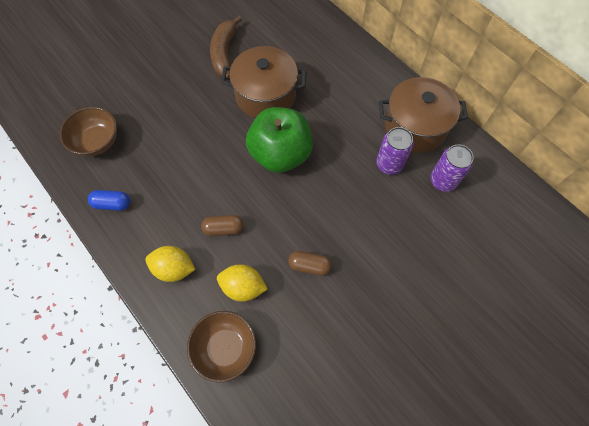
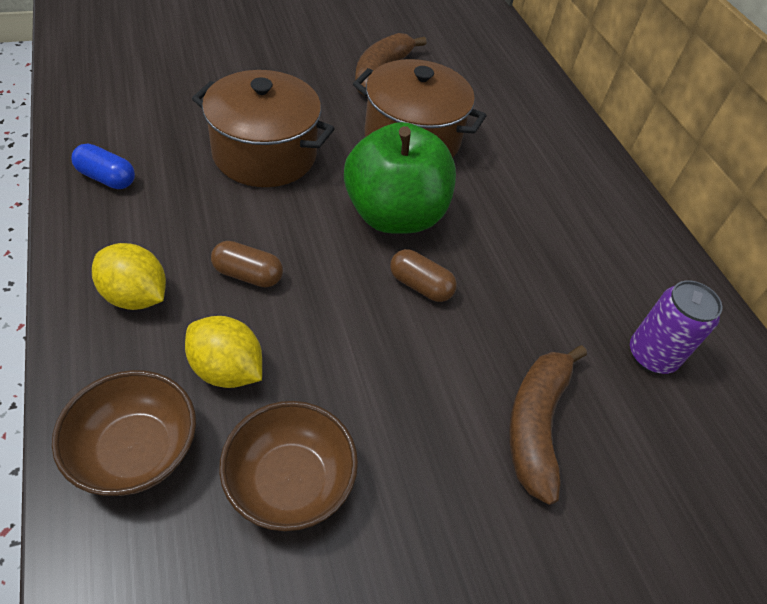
camera: 15 degrees right, 15 degrees down
(97, 141) = (140, 101): brown bowl -> brown bowl (290, 482)
(309, 265) = (356, 385): brown capsule -> brown capsule (420, 285)
(389, 164) = (566, 295): purple can -> none
(402, 246) = (536, 425): none -> brown banana
(415, 127) = (631, 262): brown pot -> brown pot (264, 154)

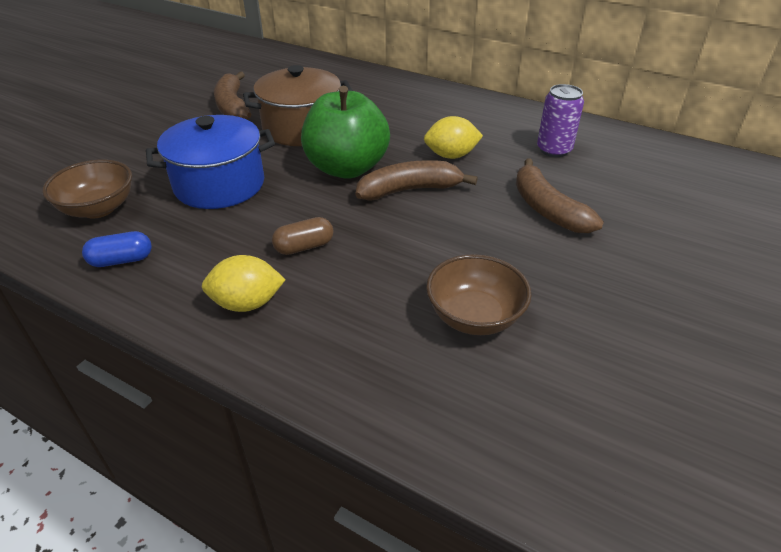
camera: 35 degrees left, 10 degrees down
(136, 451) = (370, 370): brown bowl -> brown bowl (98, 208)
(226, 369) = (362, 296): yellow lemon -> yellow lemon (451, 155)
(264, 154) = (219, 185): brown pot -> blue pot
(420, 285) = (409, 190): brown capsule -> brown banana

